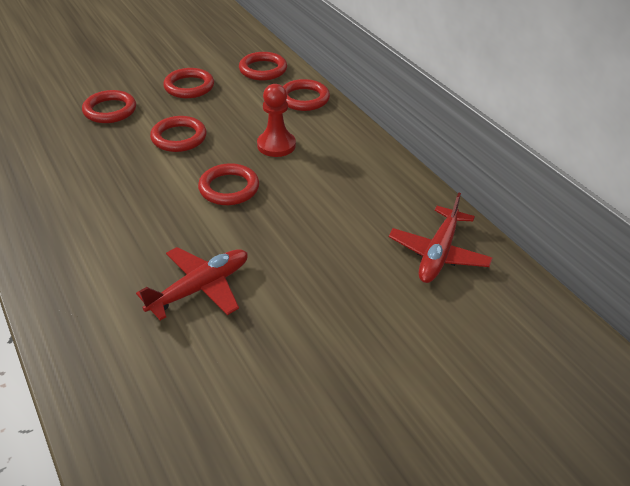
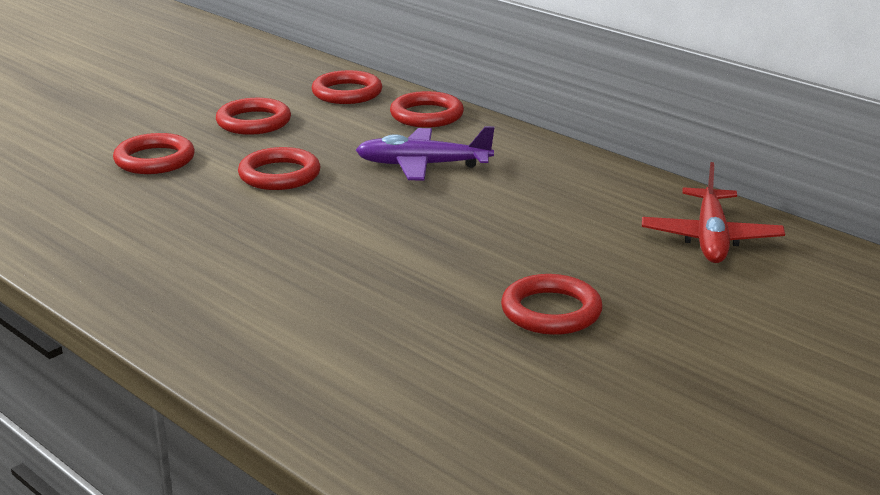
camera: 15 degrees left, 15 degrees down
(200, 288) = (425, 317): red plane -> none
(229, 188) = (390, 215): red ring -> red ring (551, 311)
(276, 145) = (423, 165): red pawn -> purple plane

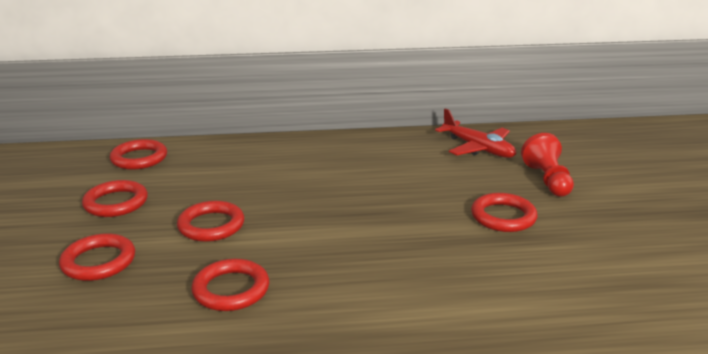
camera: 50 degrees left, 0 degrees up
(423, 165) = (281, 178): purple plane -> none
(426, 115) = (218, 150): red ring -> red ring (231, 289)
(707, 310) = (547, 180): none -> red pawn

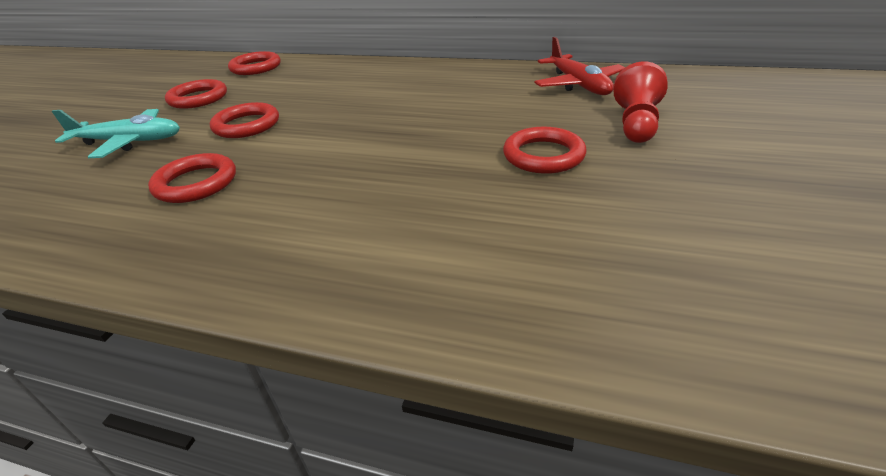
camera: 25 degrees right, 10 degrees up
(98, 261) = (129, 142): red ring -> turquoise plane

